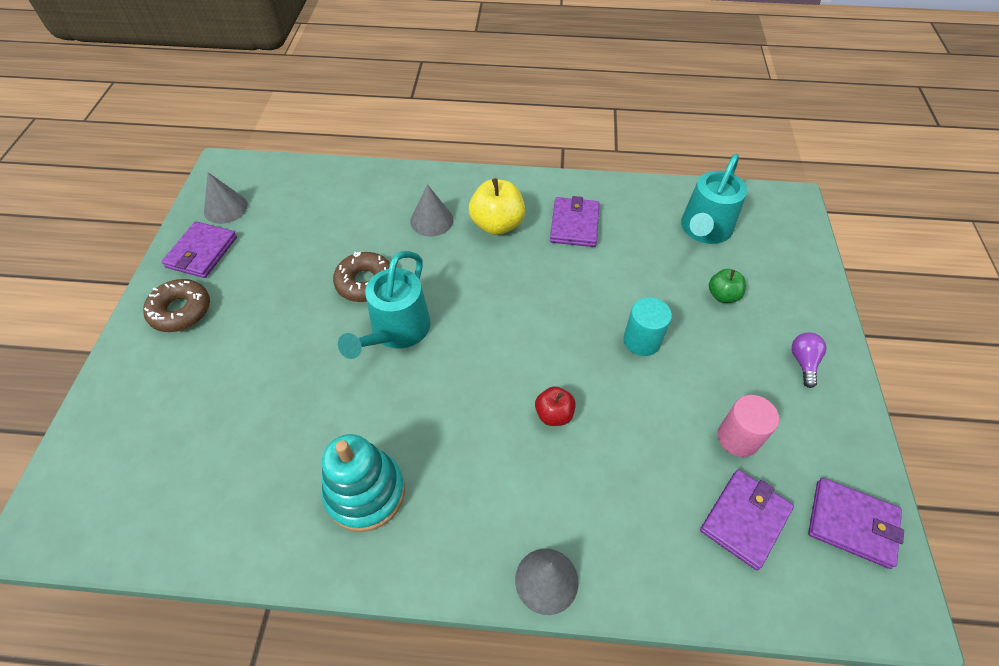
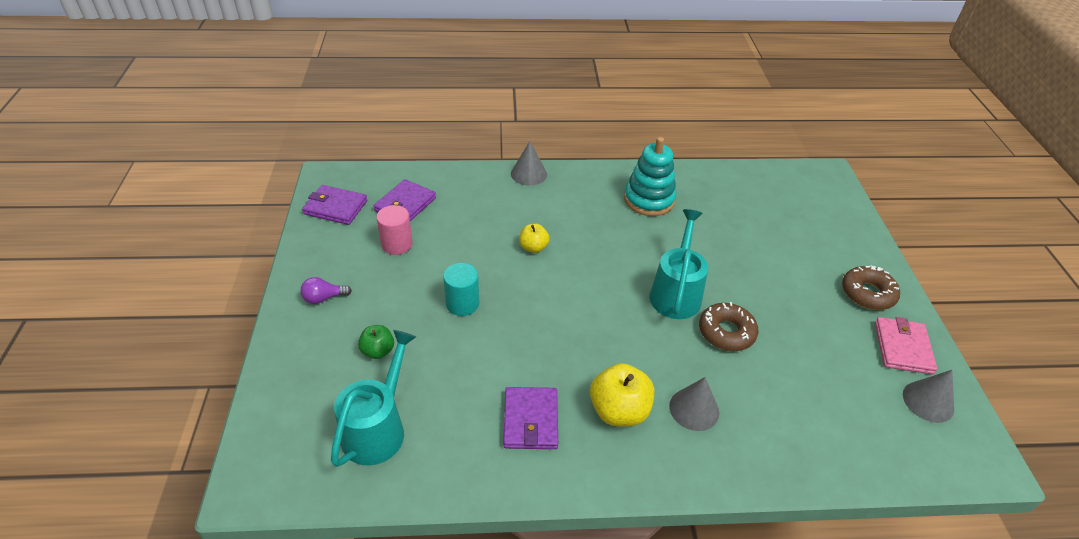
camera: 170 degrees right, 10 degrees down
(202, 252) = (902, 348): purple wallet -> pink wallet
(554, 414) = (533, 247): red apple -> yellow apple
(803, 362) = (324, 298): purple light bulb -> purple light bulb turned 75 degrees clockwise

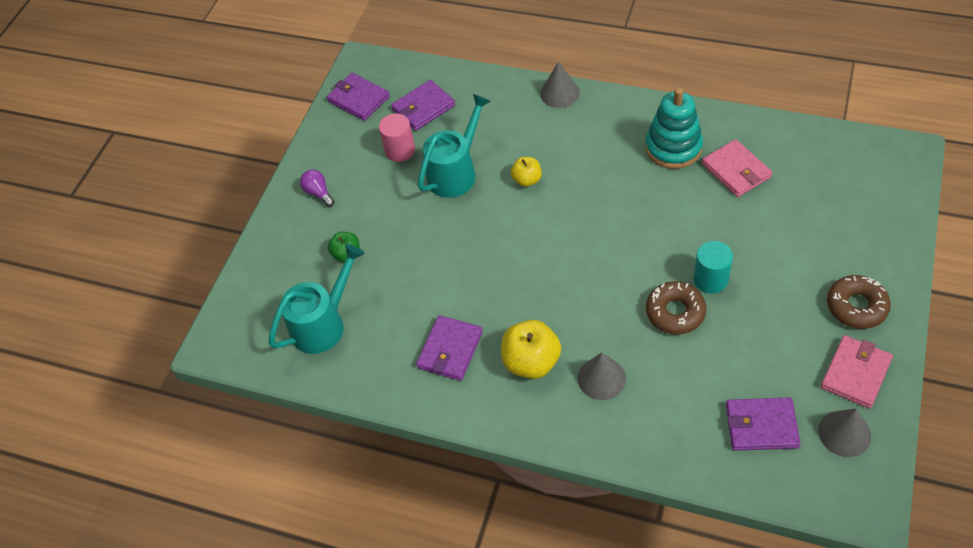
camera: 30 degrees right, 10 degrees up
(324, 298) = (318, 193): purple light bulb -> purple light bulb turned 45 degrees clockwise
(462, 303) = (436, 225): turquoise cylinder -> turquoise cylinder (710, 279)
(676, 292) = (646, 259): turquoise watering can -> turquoise watering can (456, 172)
(710, 208) = (736, 170): none -> pink wallet
(858, 414) = (761, 426): none -> purple wallet

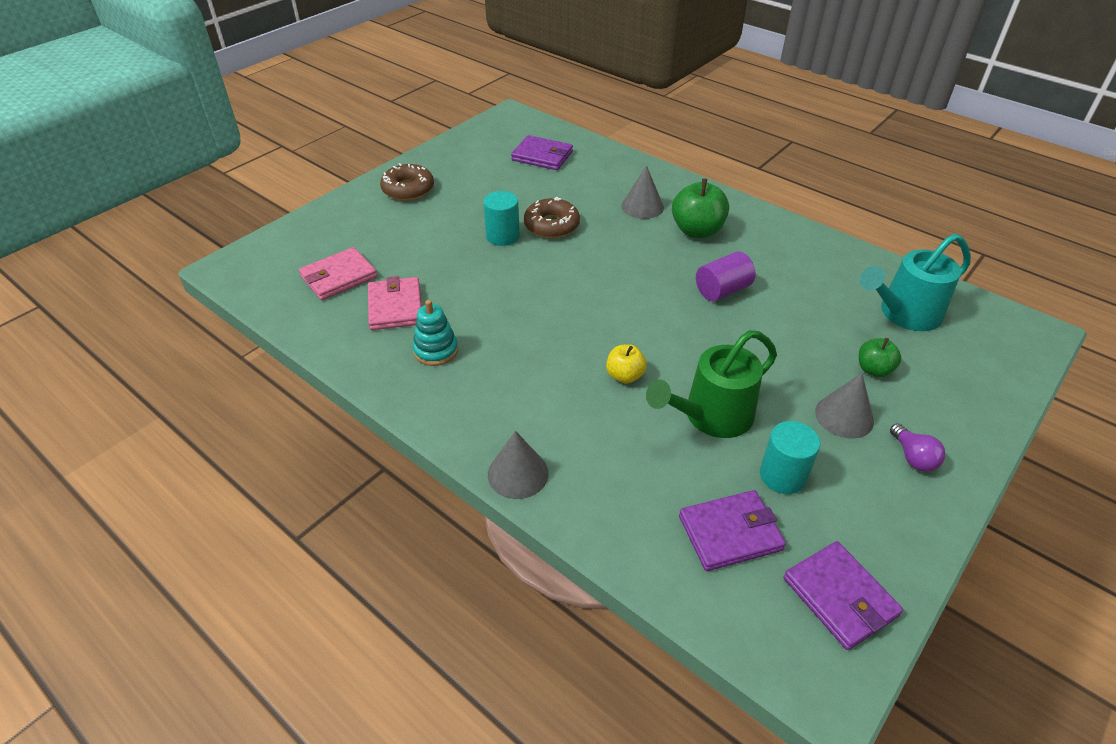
camera: 165 degrees left, 10 degrees down
(400, 150) = (782, 476): pink cylinder -> turquoise cylinder
(450, 350) = (770, 258): purple wallet -> none
(456, 172) = (711, 417): turquoise watering can -> green watering can
(482, 291) = (722, 290): none -> purple cylinder
(531, 362) = (697, 231): yellow apple -> green apple
(673, 148) = (436, 350): turquoise stacking toy -> turquoise stacking toy, size x0.62
(844, 433) = (491, 140): grey cone -> grey cone (844, 416)
(855, 373) = (451, 160): pink wallet -> pink wallet (339, 277)

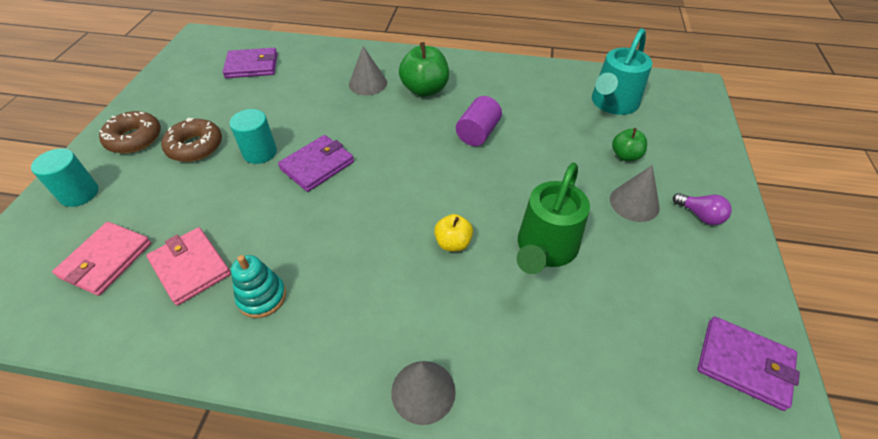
camera: 30 degrees left, 5 degrees up
(551, 225) = (300, 126): brown donut -> brown donut (195, 146)
(730, 533) = (632, 351): purple wallet -> purple wallet (317, 165)
(782, 476) = (631, 276): turquoise cylinder -> turquoise cylinder (79, 193)

